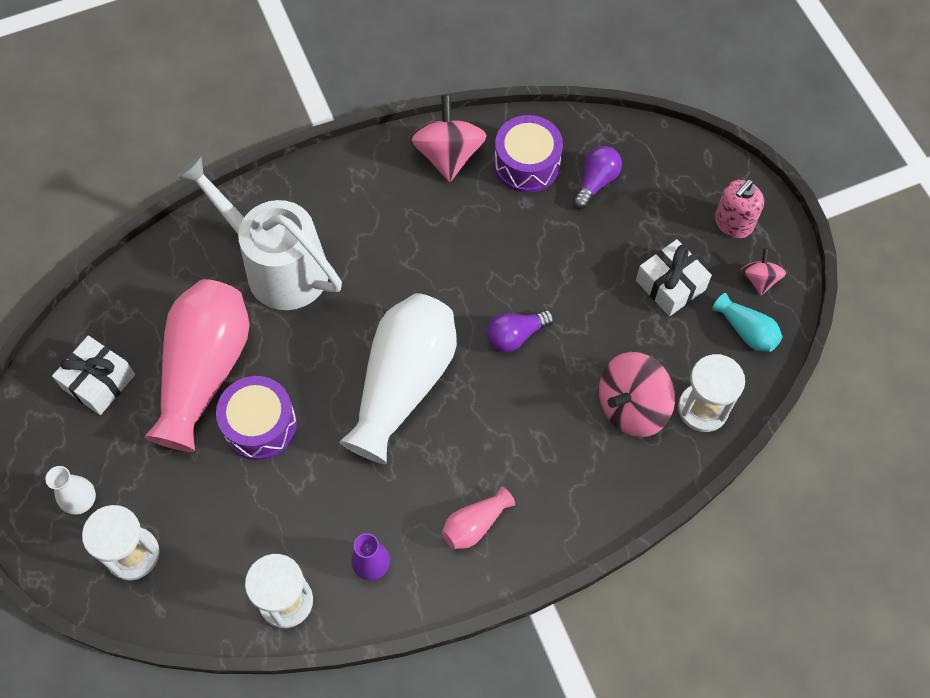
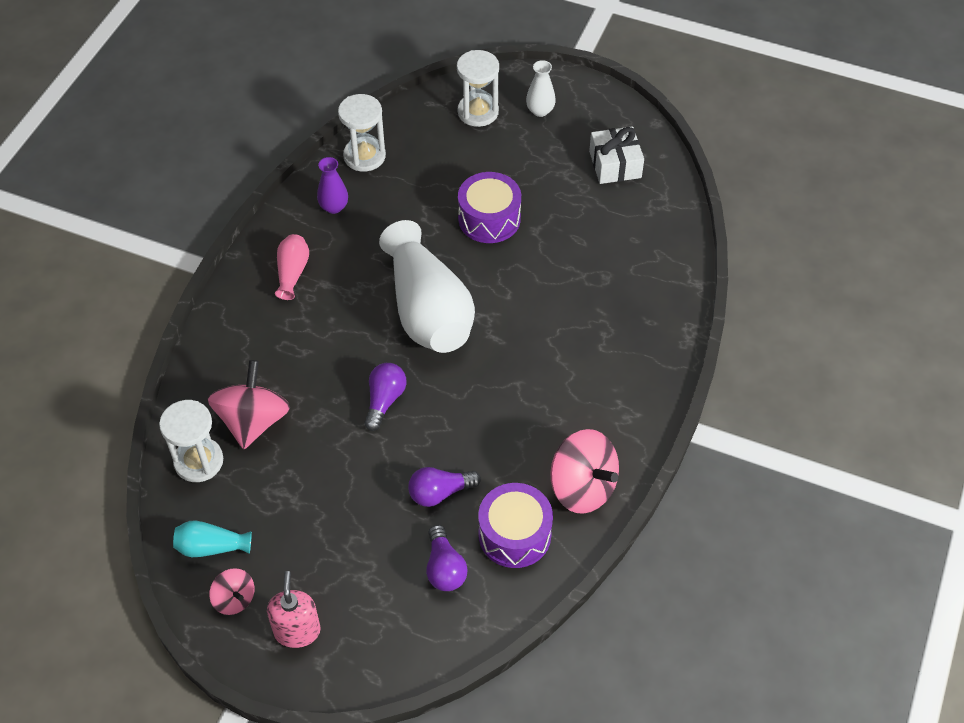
camera: 135 degrees right, 10 degrees down
(205, 371) = (561, 218): pink vase -> none
(277, 266) = (600, 309): white watering can -> none
(547, 232) = (440, 492): none -> purple light bulb
(670, 285) = (304, 533): white gift -> none

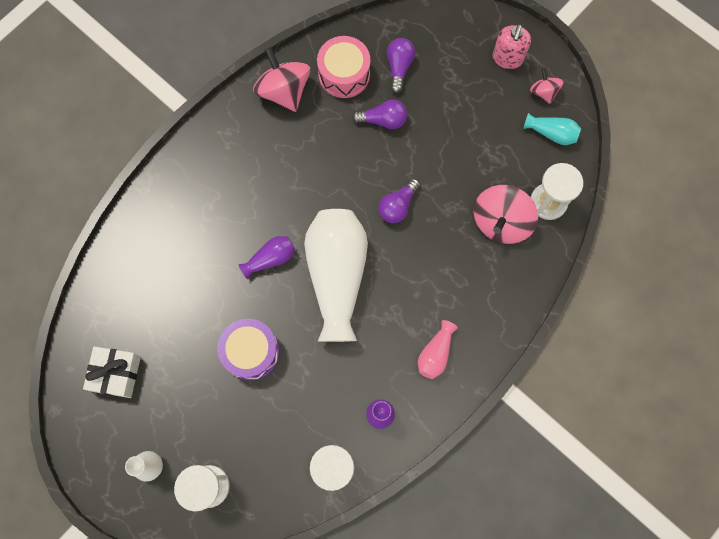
camera: 160 degrees left, 20 degrees up
(509, 304) = (270, 259): none -> purple vase
(514, 534) = (344, 74): purple drum -> pink drum

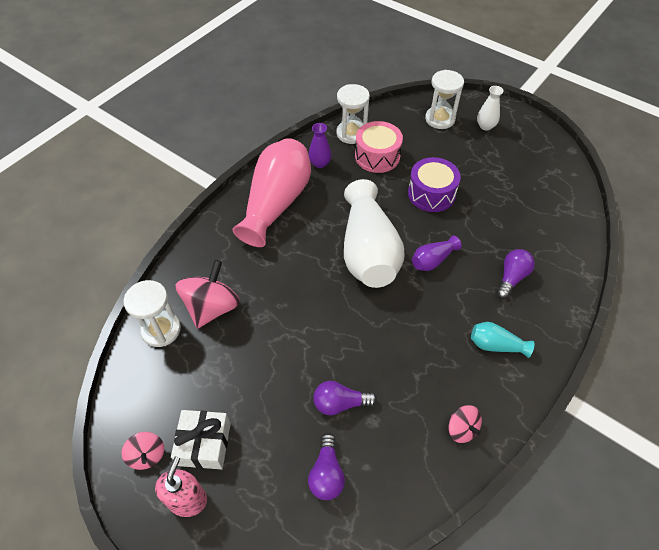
camera: 175 degrees right, 20 degrees down
(116, 374) = (535, 173): white gift -> white gift (204, 444)
(284, 91) = (462, 429): pink spinning top -> pink spinning top, size x0.54
(344, 74) = (394, 458): pink drum -> pink drum (377, 156)
(398, 206) = (316, 314): purple light bulb -> purple light bulb (511, 278)
(435, 353) = (276, 203): pink vase -> pink vase, size x2.24
(552, 133) = (145, 404): turquoise vase -> turquoise vase (496, 345)

